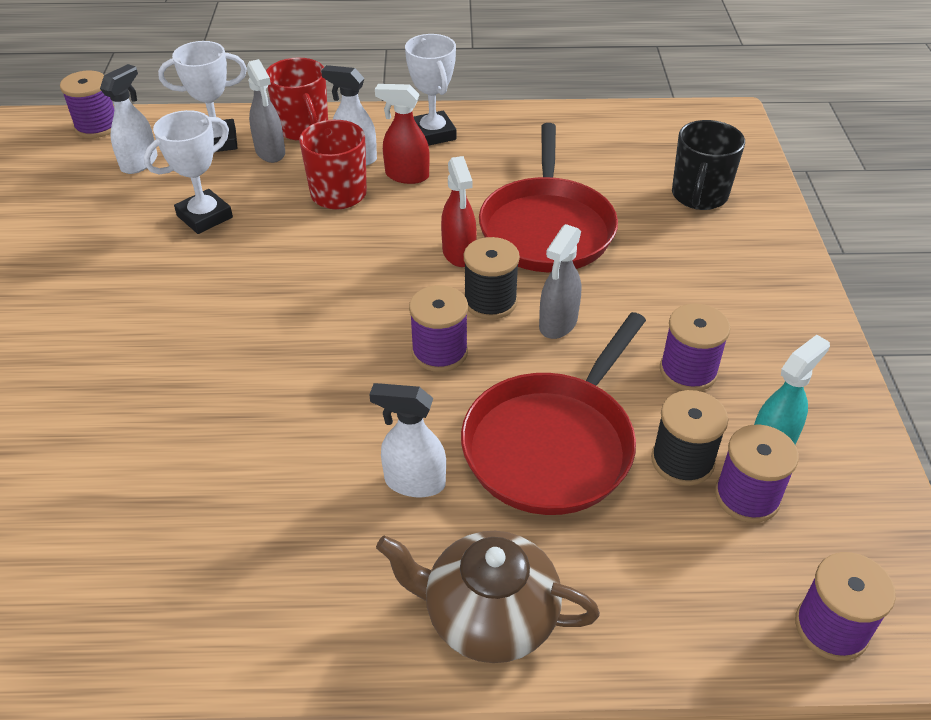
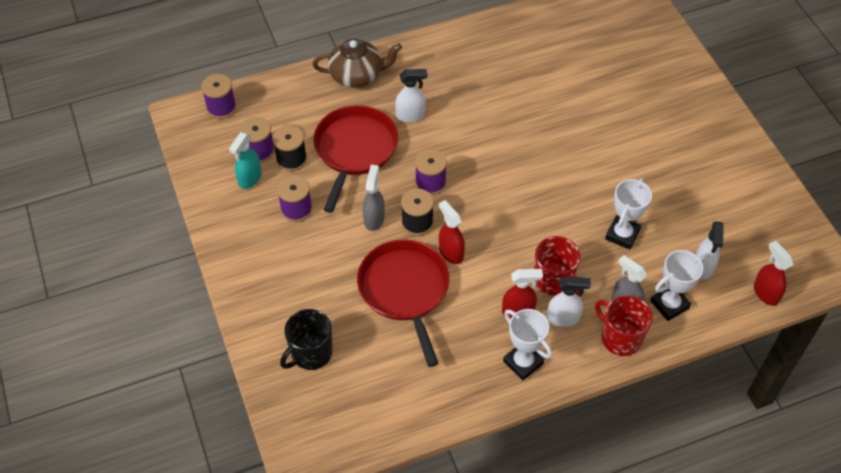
camera: 160 degrees right, 10 degrees up
(97, 126) = (765, 293): purple spool -> red spray bottle
(699, 196) = (310, 353): black mug -> black mug turned 135 degrees counterclockwise

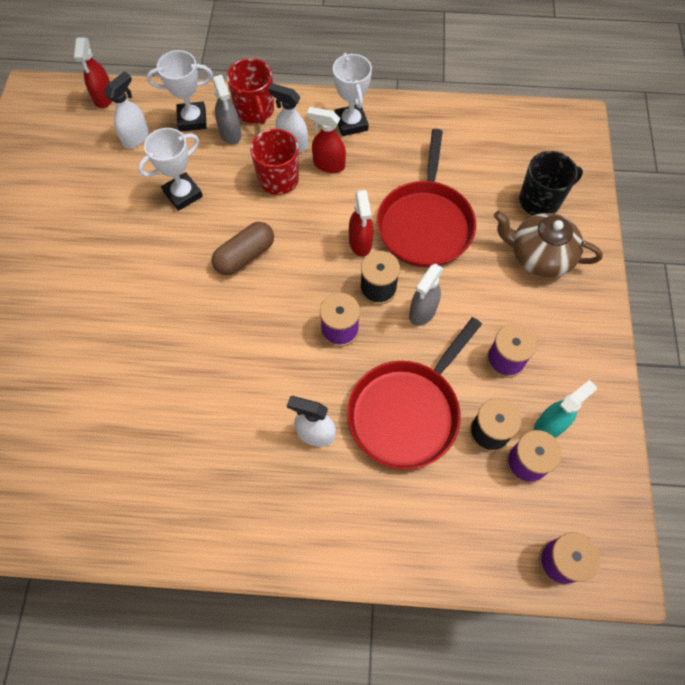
camera: 155 degrees left, 10 degrees up
(357, 75) = (353, 534): brown teapot -> brown teapot (539, 256)
(536, 207) = (245, 256): none -> brown capsule

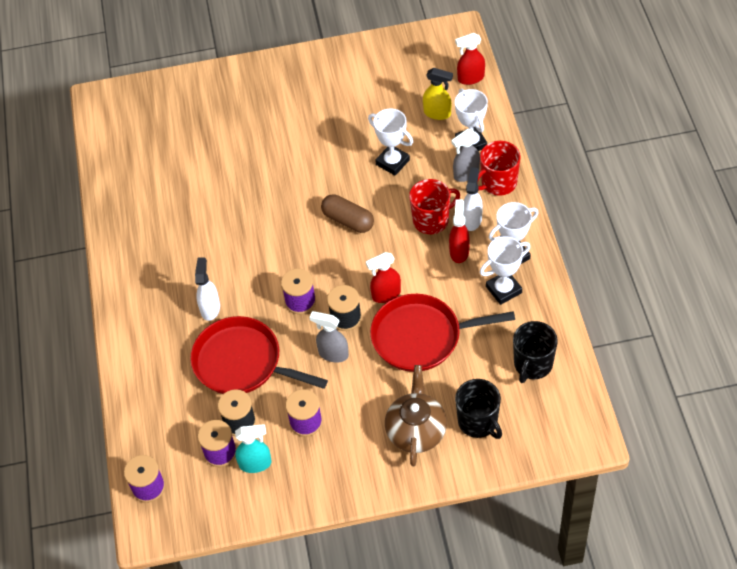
camera: 80 degrees right, 10 degrees down
(136, 137) = (437, 113): white spray bottle -> yellow spray bottle
(390, 140) = (503, 290): none -> white trophy
(485, 141) = (532, 364): none -> black mug
(550, 425) = (255, 464): turquoise spray bottle -> turquoise spray bottle turned 45 degrees counterclockwise

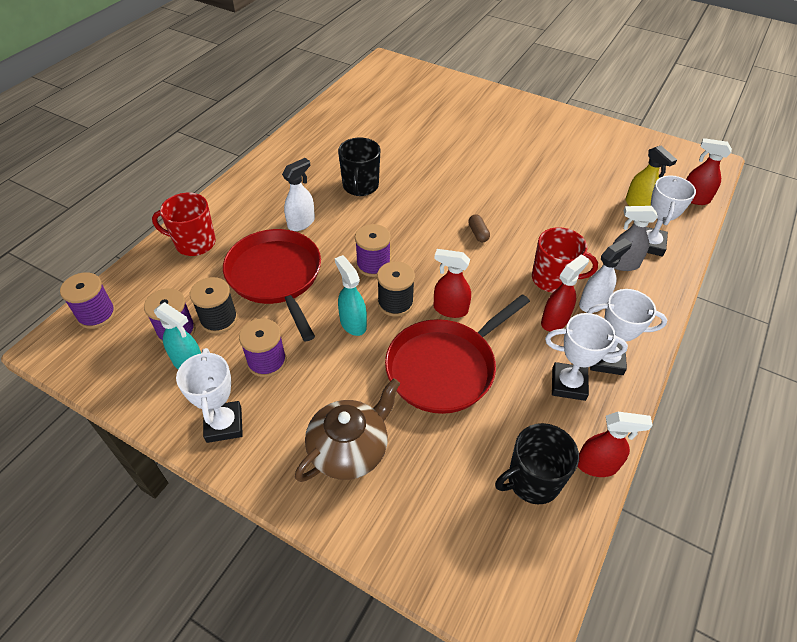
camera: 35 degrees right, 5 degrees down
(333, 354) = (353, 323): grey spray bottle -> turquoise spray bottle
(348, 220) = (478, 233): brown capsule -> brown capsule, size x0.55
(392, 162) = (561, 216): white trophy -> white trophy (224, 424)
(421, 337) = (445, 367): red pan -> red pan turned 75 degrees counterclockwise
(478, 422) = (418, 493): black mug -> black mug (360, 186)
(498, 183) = (648, 290): red mug -> red mug (194, 243)
(559, 327) = (597, 465): none -> red spray bottle

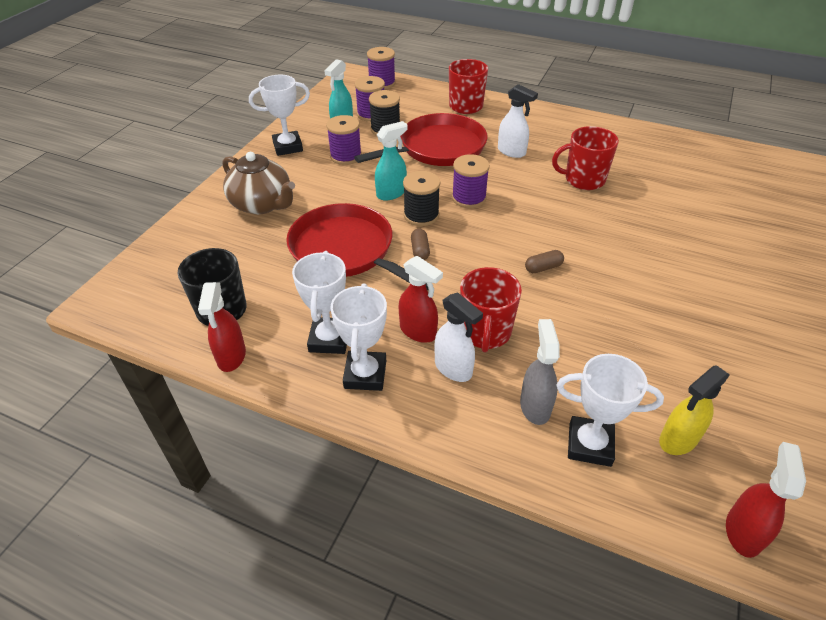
camera: 85 degrees right, 5 degrees down
(360, 186) = (583, 180): black mug -> red mug
(450, 309) = (420, 250): red spray bottle -> brown capsule

